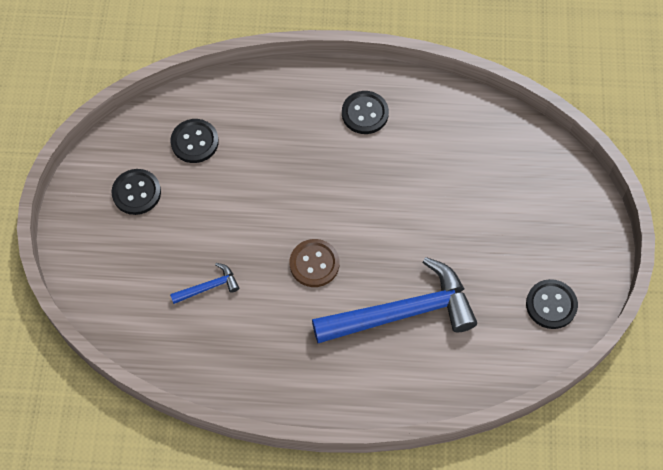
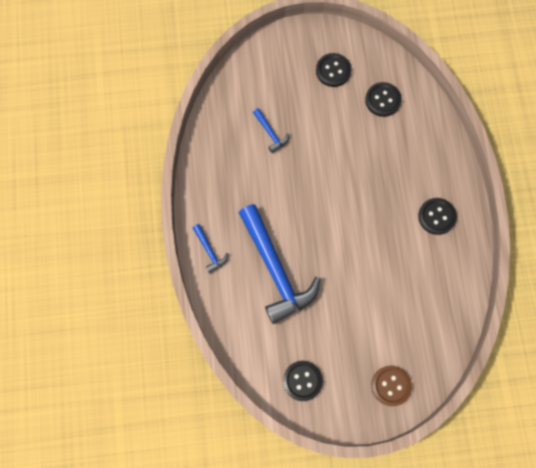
camera: 80 degrees right, 10 degrees up
(314, 264) = (302, 201): brown button -> brown button (391, 385)
(362, 393) = (209, 251): none -> blue hammer

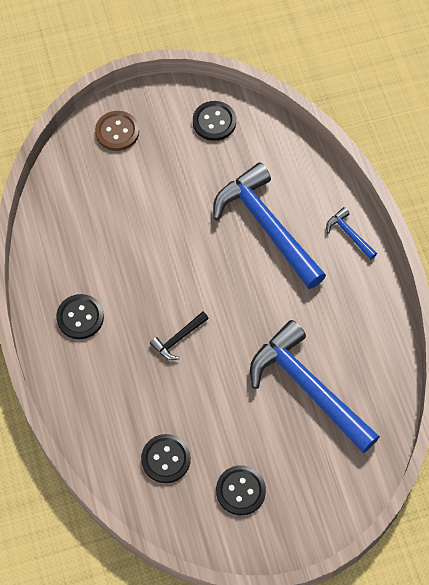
camera: 170 degrees right, 10 degrees down
(270, 133) = (308, 388): blue hammer -> blue hammer, size x2.34
(361, 186) = (178, 339): none -> black hammer

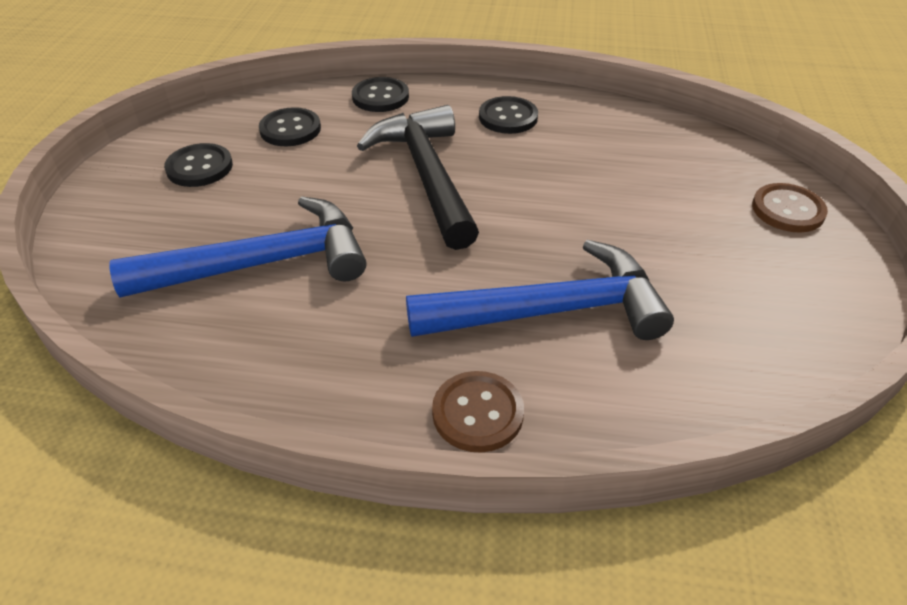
camera: 115 degrees right, 20 degrees down
(178, 339) = (427, 176): black hammer -> black hammer, size x2.34
(214, 122) = (788, 316): black button -> black button (380, 97)
(349, 234) = (477, 413): blue hammer -> brown button

